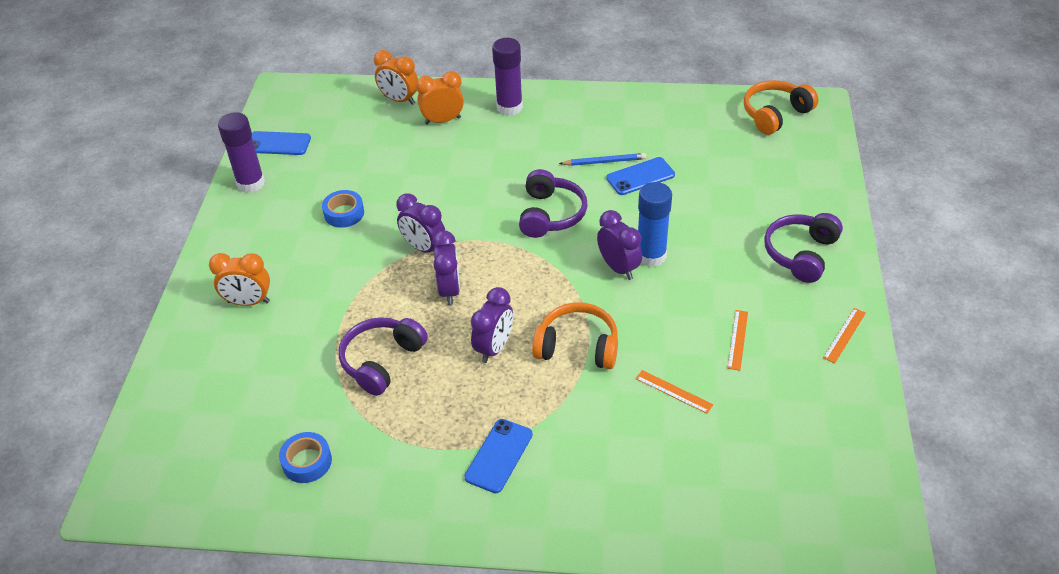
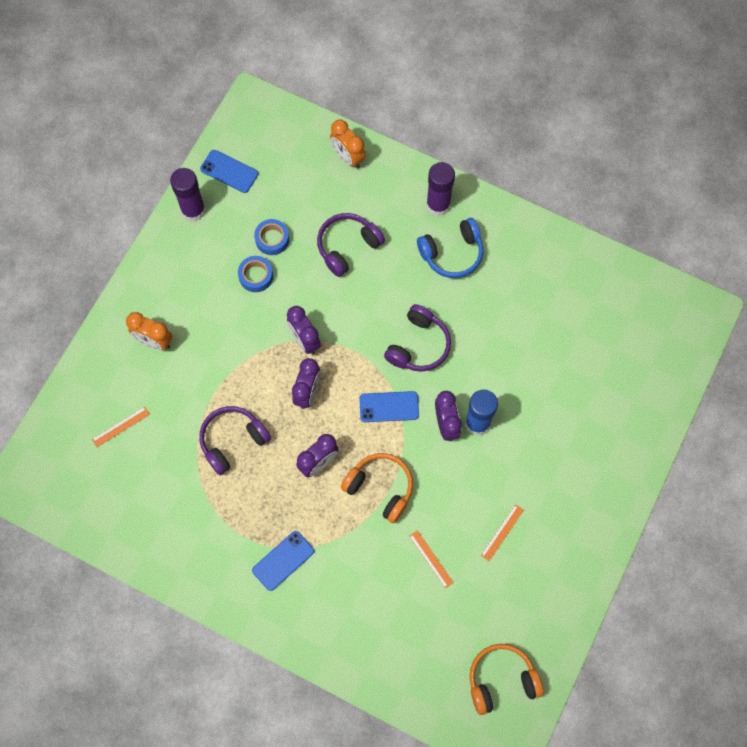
camera: 20 degrees right, 25 degrees up
(307, 462) = (151, 509): blue tape -> blue tape (272, 239)
(443, 121) = (375, 198): orange clock -> none
(544, 137) = (452, 253): none -> blue headphones
(604, 162) = (489, 304): blue pencil -> none
(640, 176) = (510, 333): blue phone -> blue phone (389, 407)
(775, 114) = (663, 307): orange headphones -> orange headphones (501, 680)
(801, 254) = (596, 471): purple headphones -> purple headphones (347, 247)
(844, 335) = (585, 562): orange ruler -> orange ruler (120, 426)

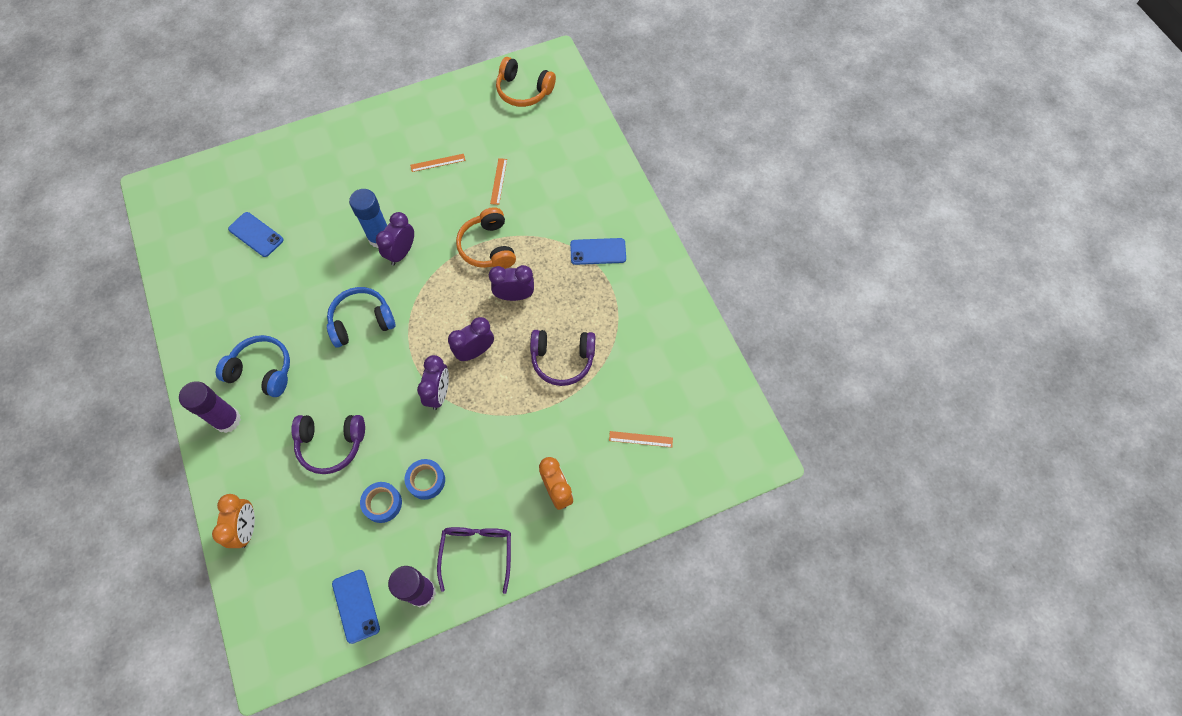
camera: 140 degrees left, 5 degrees down
(177, 260) = (477, 552): none -> purple glasses
(389, 407) = (427, 295): blue phone -> blue phone (256, 234)
(418, 345) = (361, 321): purple headphones -> blue headphones

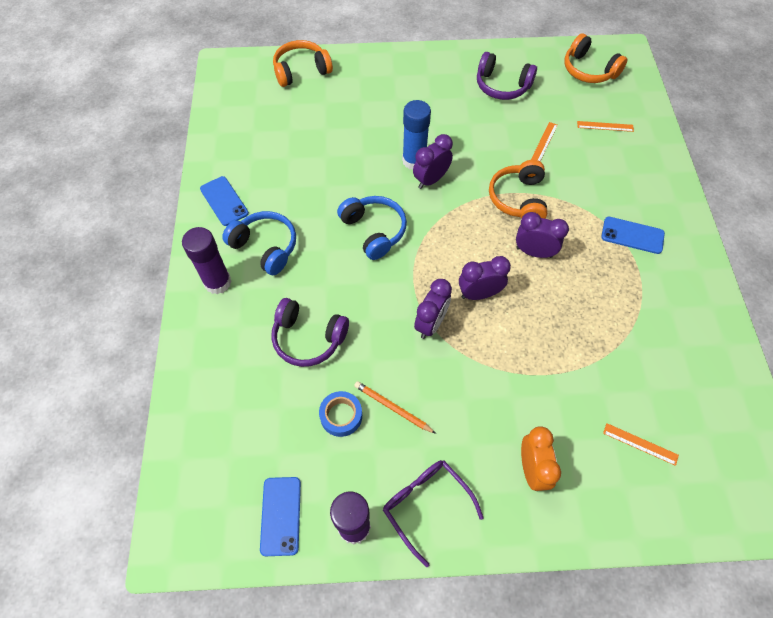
camera: 20 degrees right, 5 degrees down
(237, 172) = (301, 71): none -> orange headphones
(247, 528) = (200, 393): orange clock -> none
(256, 234) = (300, 126): blue phone -> blue phone (224, 201)
(361, 321) = (374, 231): blue headphones -> blue headphones turned 60 degrees clockwise
(426, 480) = (393, 408): blue tape -> orange pencil
(438, 163) = (488, 110): orange ruler -> orange ruler (605, 126)
(477, 552) = (426, 505): purple glasses -> purple glasses turned 60 degrees counterclockwise
(562, 359) = (570, 331): purple headphones -> purple headphones (502, 86)

